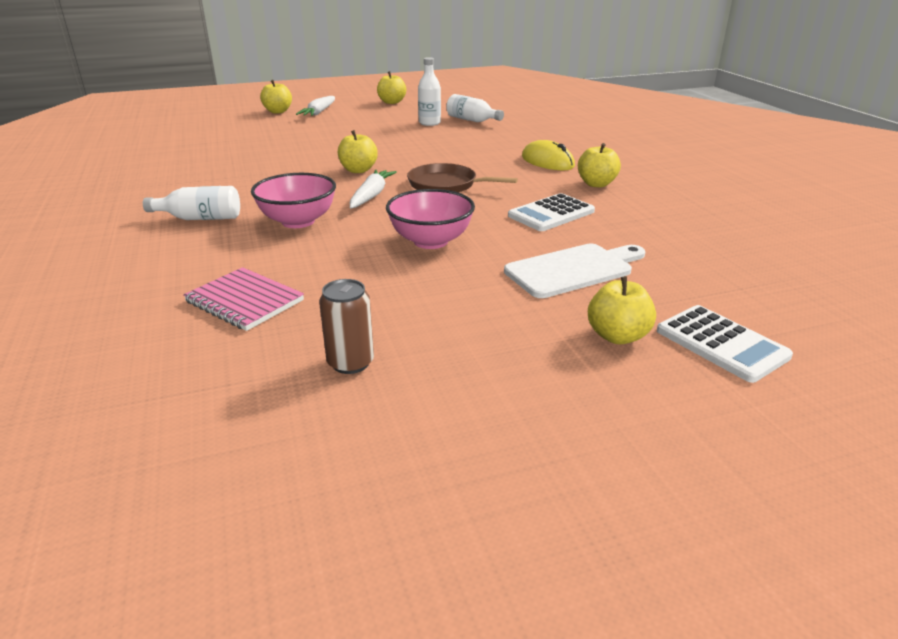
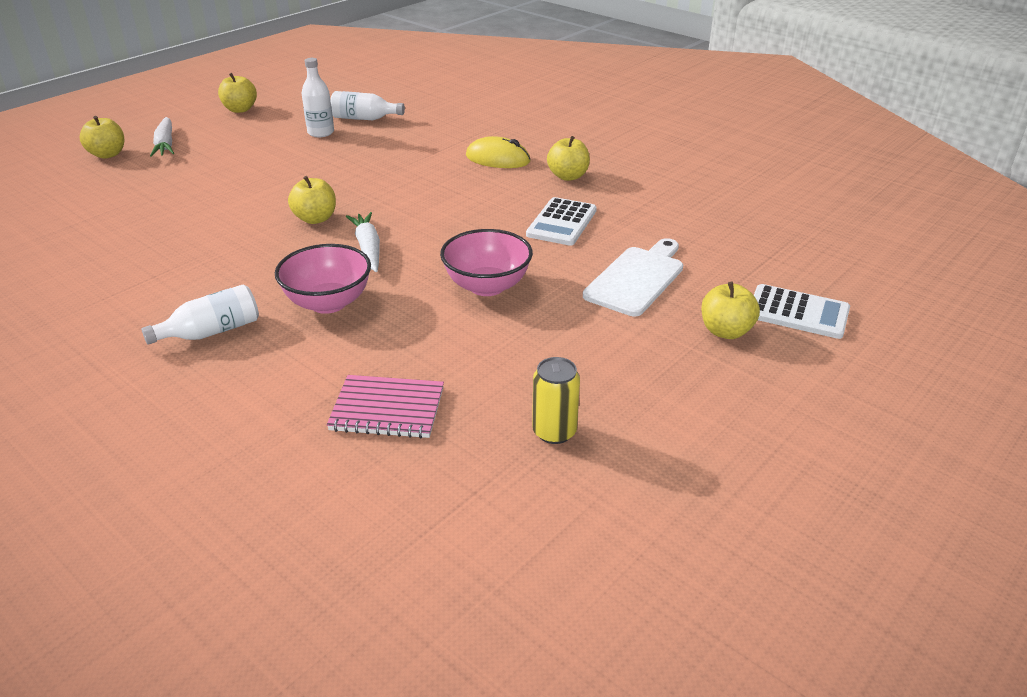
camera: 30 degrees left, 5 degrees up
(350, 363) = (554, 432): brown can -> yellow can
(446, 185) = (430, 214): brown pan -> none

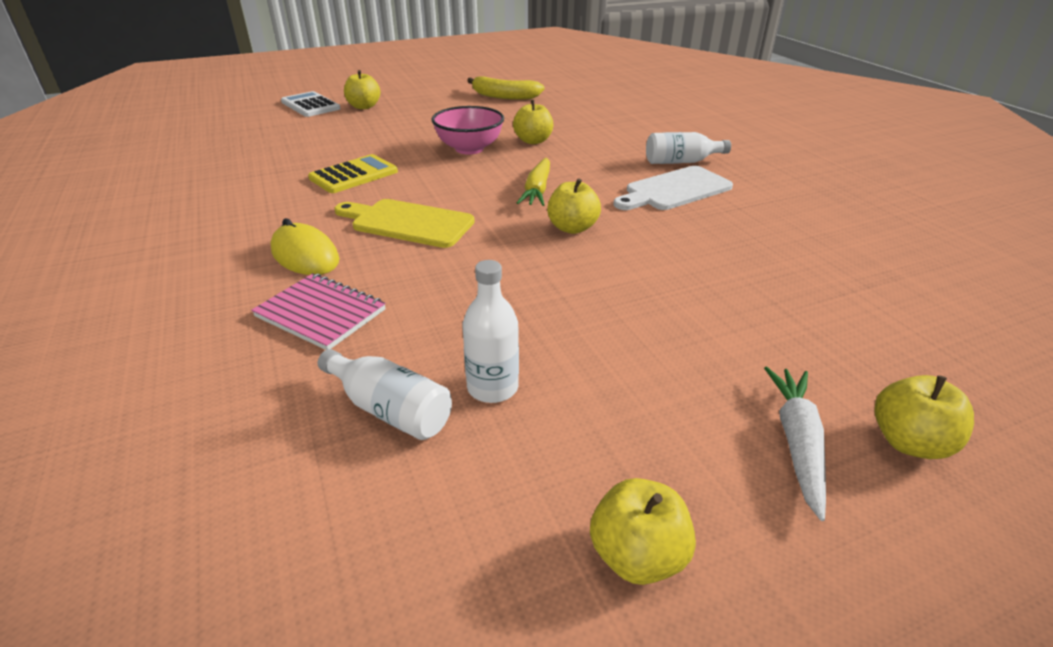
camera: 155 degrees left, 0 degrees up
(328, 303) = (591, 161): pink bowl -> none
(368, 248) = (537, 190): white carrot -> yellow carrot
(387, 409) = (579, 114): pink notebook -> pink notebook (321, 313)
(455, 193) = (407, 223): none -> yellow cutting board
(554, 432) = (504, 96): yellow can -> yellow banana
(562, 222) = (353, 175): white calculator -> yellow calculator
(568, 176) = (272, 214): yellow apple -> yellow apple (533, 141)
(636, 278) = (366, 134): white cutting board -> white cutting board (674, 190)

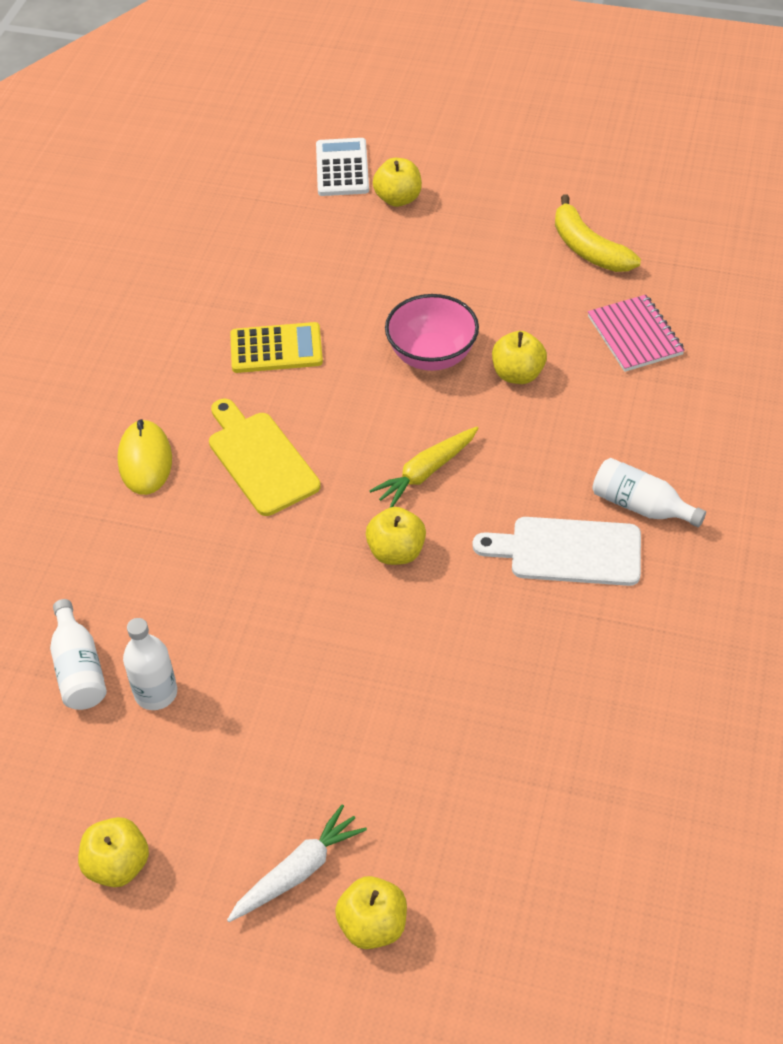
camera: 40 degrees right, 15 degrees up
(321, 313) = (106, 543): pink notebook -> pink notebook (635, 335)

